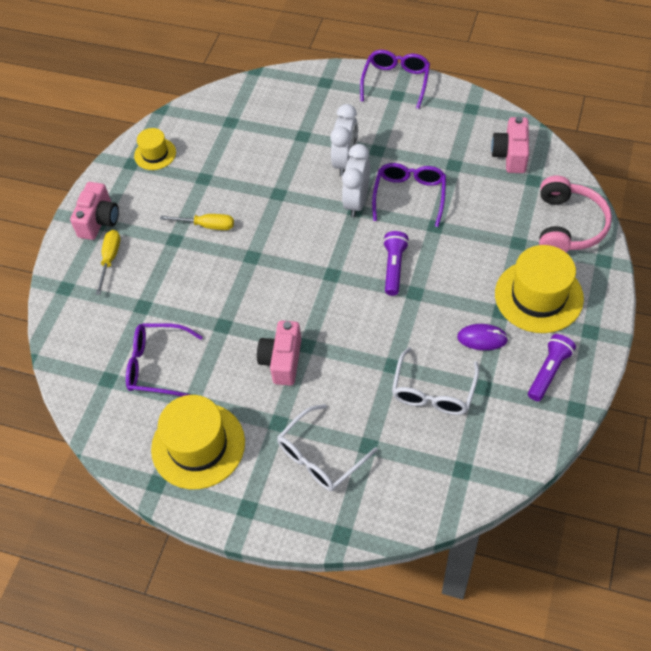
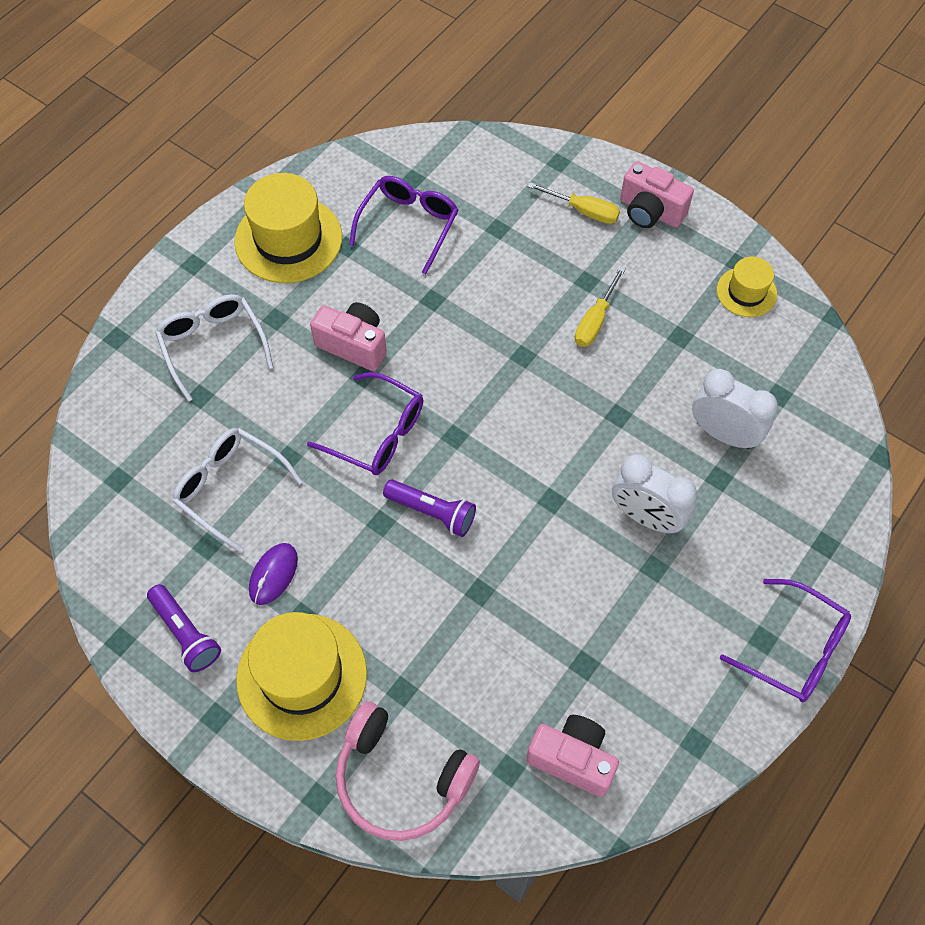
camera: 105 degrees right, 5 degrees up
(356, 202) = (564, 506): white clock -> white clock (723, 434)
(409, 195) = (548, 579): purple glasses -> purple glasses (378, 434)

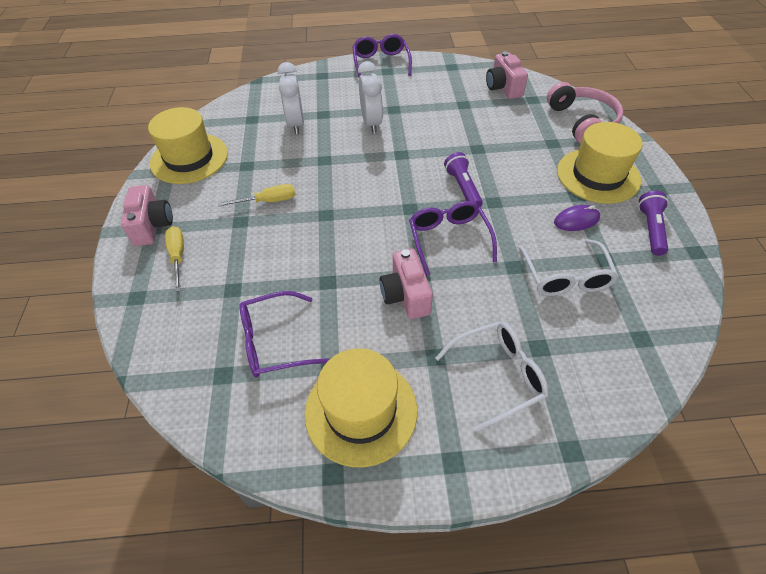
camera: 130 degrees left, 10 degrees down
(213, 345) = (498, 375): white glasses -> white glasses turned 135 degrees counterclockwise
(746, 292) = (189, 158): yellow hat -> yellow hat, size x1.83

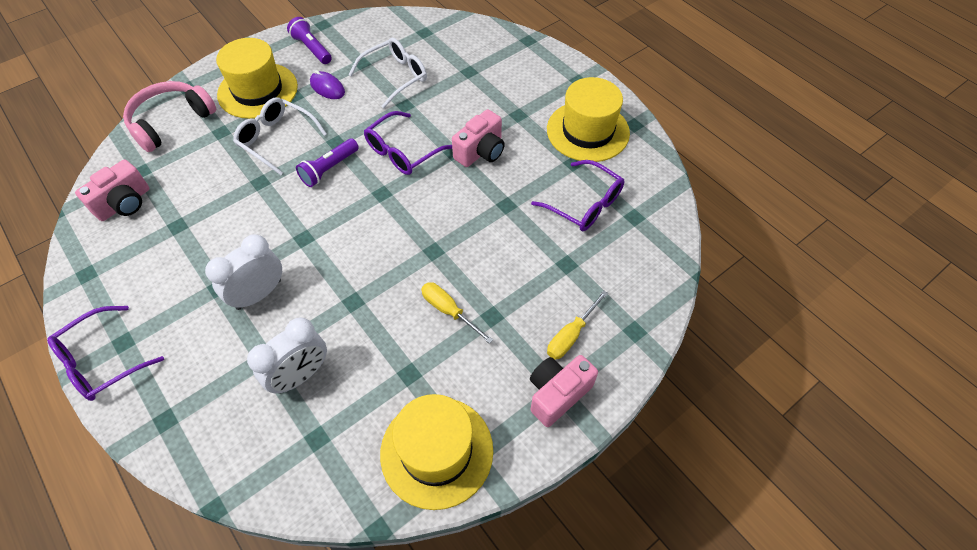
camera: 125 degrees left, 5 degrees up
(498, 375) = (506, 81): white glasses -> white glasses (276, 139)
(651, 229) = (312, 48): purple flashlight -> purple flashlight turned 75 degrees clockwise

